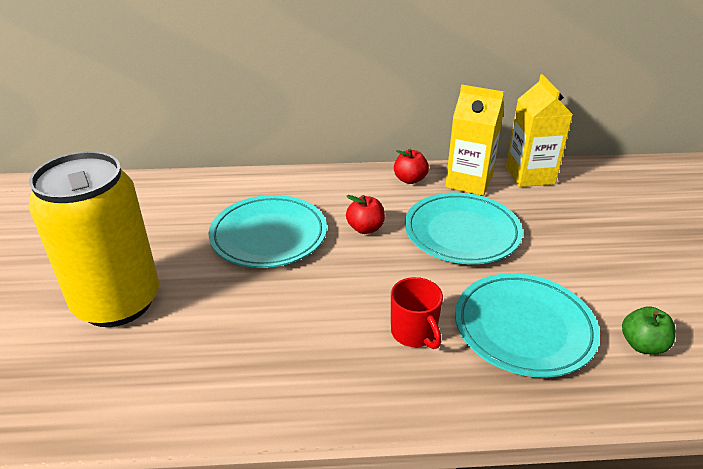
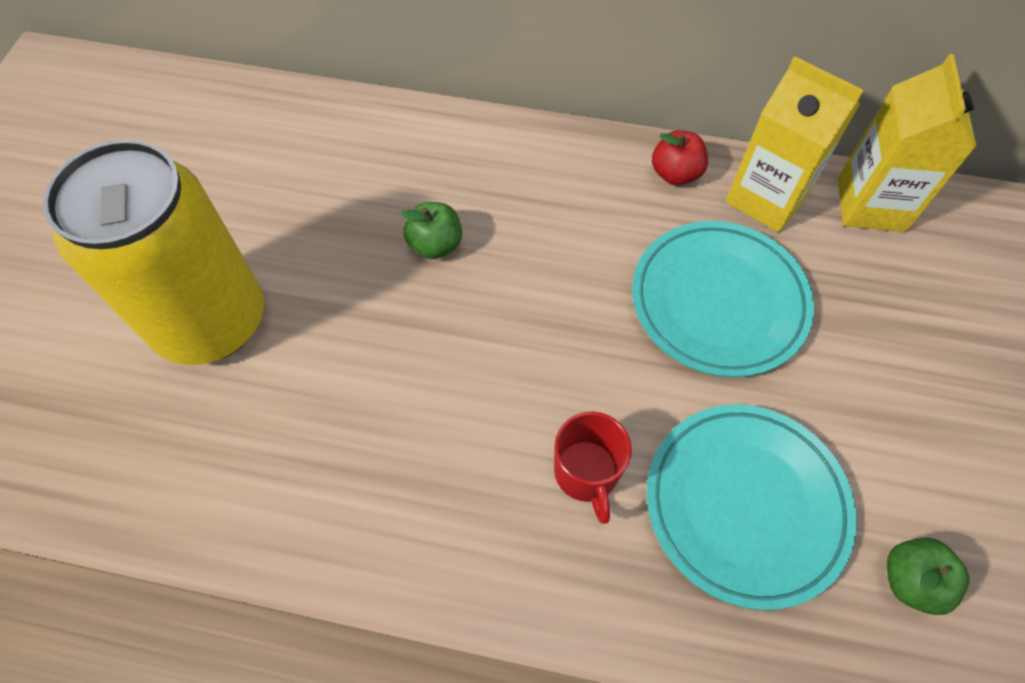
camera: 15 degrees right, 25 degrees up
(269, 236) = (435, 244): turquoise plate -> green apple
(365, 228) = (577, 261): red apple -> none

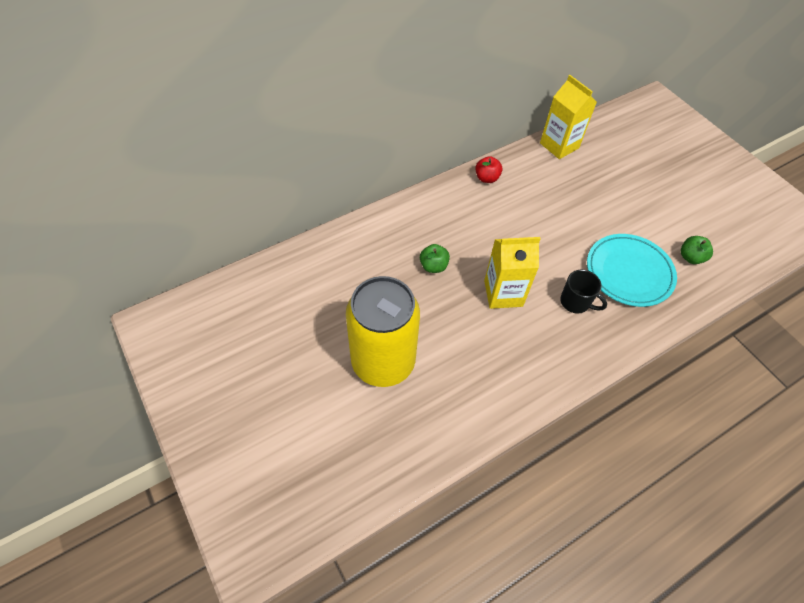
camera: 45 degrees left, 5 degrees down
(586, 473) = (575, 302): red mug -> black mug
(718, 302) = (550, 214): turquoise plate -> none
(766, 198) = (525, 166): yellow carton -> yellow carton (503, 293)

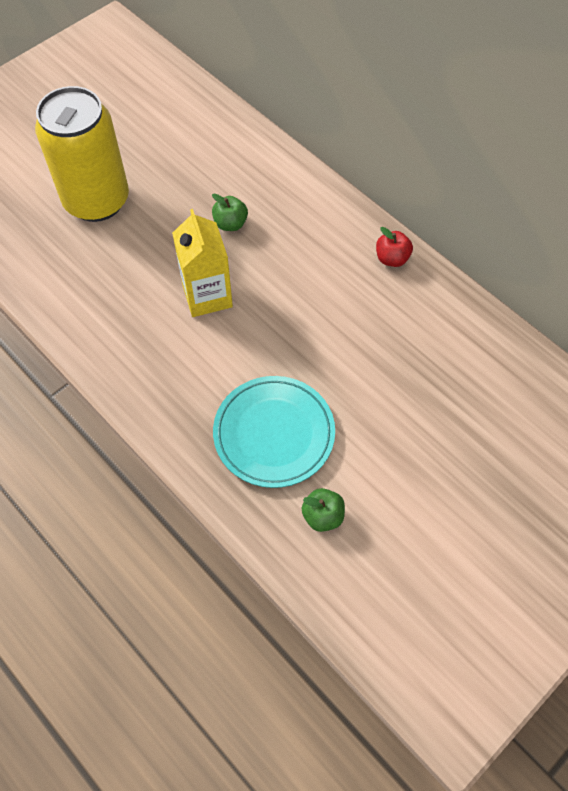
camera: 80 degrees right, 5 degrees up
(559, 145) = (491, 338): yellow carton -> none
(575, 302) = (211, 372): black mug -> none

